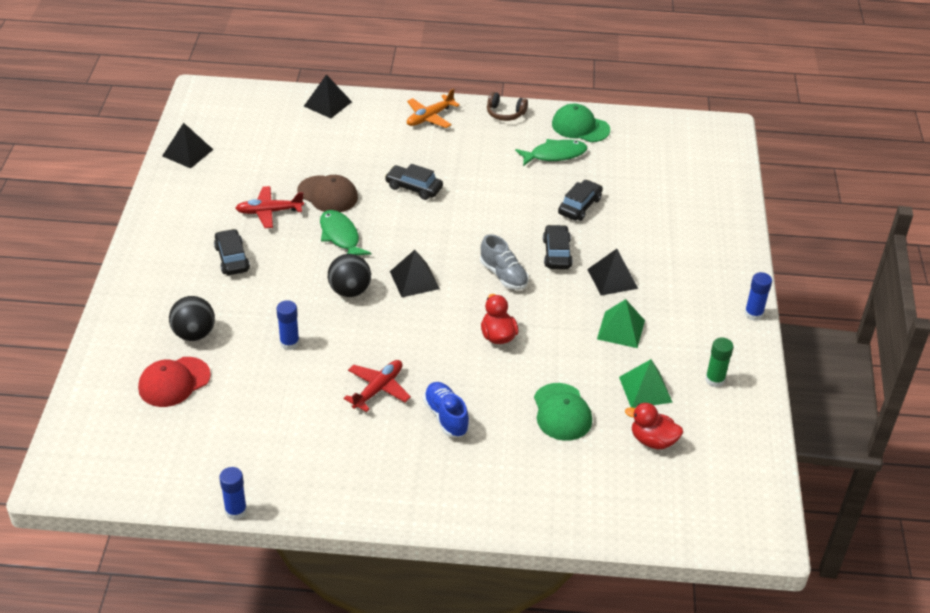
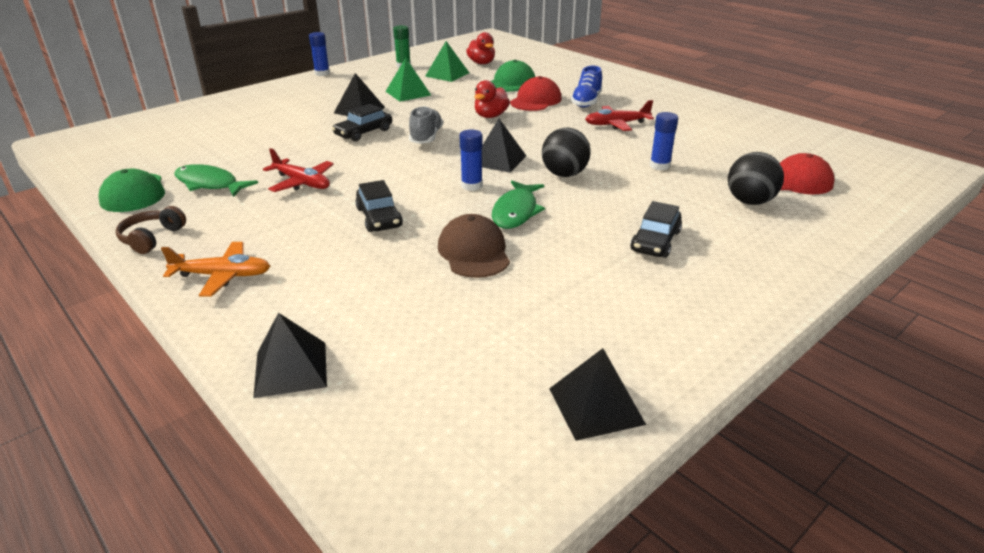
camera: 135 degrees left, 10 degrees down
(236, 511) = (781, 115): blue glue stick -> blue glue stick (472, 186)
(269, 212) = (563, 266): red plane -> red plane (302, 183)
(494, 389) = (535, 100): none -> red cap
(505, 113) = (152, 238): brown headphones -> brown headphones turned 135 degrees counterclockwise
(579, 206) = (283, 147): black car -> none

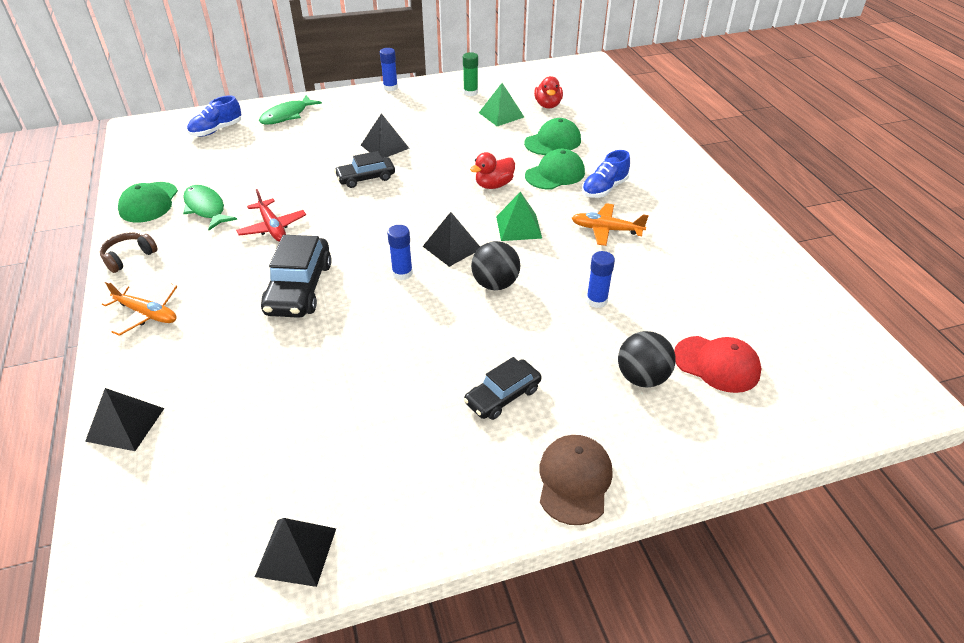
camera: 25 degrees right, 10 degrees up
(161, 128) = (216, 130): none -> blue shoe
(379, 217) = (299, 288): black car -> black car, size x1.57
(408, 93) = (444, 133): green pyramid -> green pyramid (518, 227)
(426, 137) = (413, 199): grey shoe -> none
(474, 252) = (340, 353): brown cap -> brown cap (574, 480)
(516, 212) = (413, 318): green fish -> green fish (287, 115)
(535, 100) = (555, 174): red cap -> green cap
(616, 124) = (606, 230): red plane -> orange plane

